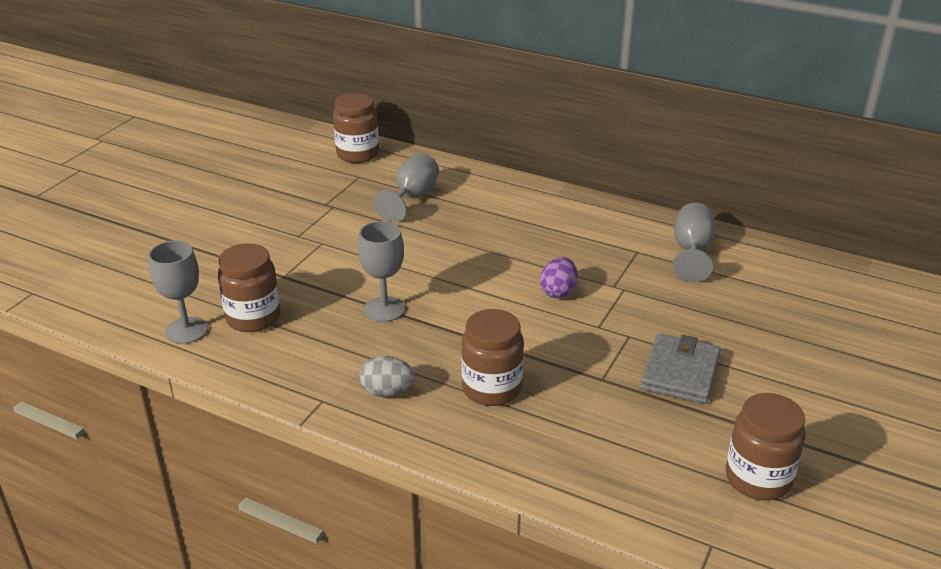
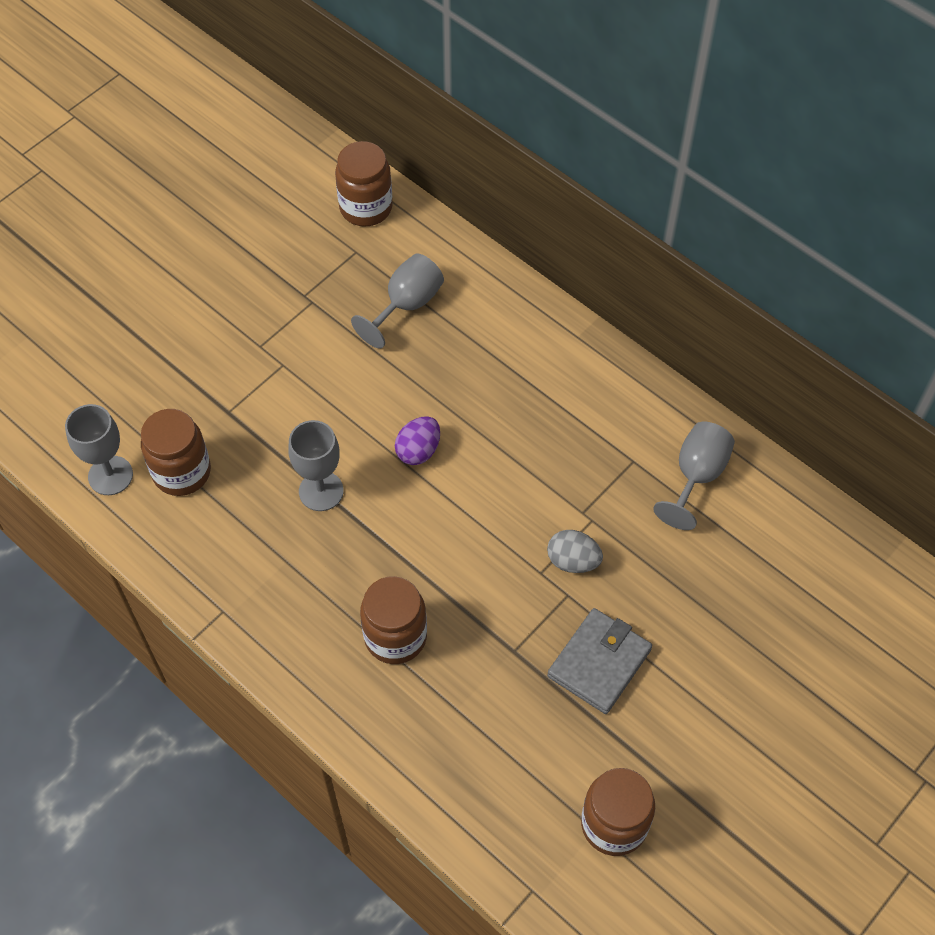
camera: 15 degrees right, 25 degrees up
(387, 392) = (289, 615): grey egg -> grey egg (573, 561)
(558, 292) = (517, 508): purple egg -> purple egg (418, 450)

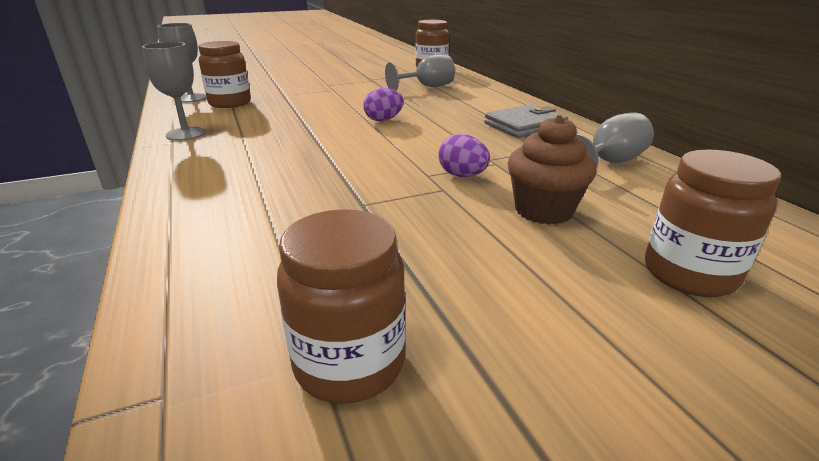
camera: 25 degrees right, 30 degrees down
(321, 491) = (301, 120): grey goblet -> grey goblet (186, 134)
(395, 637) = (271, 175): brown jar -> brown jar (689, 274)
(573, 561) = (462, 175): grey egg -> purple egg
(599, 663) = (442, 230): grey wallet -> grey wallet (524, 125)
(665, 598) = (543, 211): none -> brown cupcake

